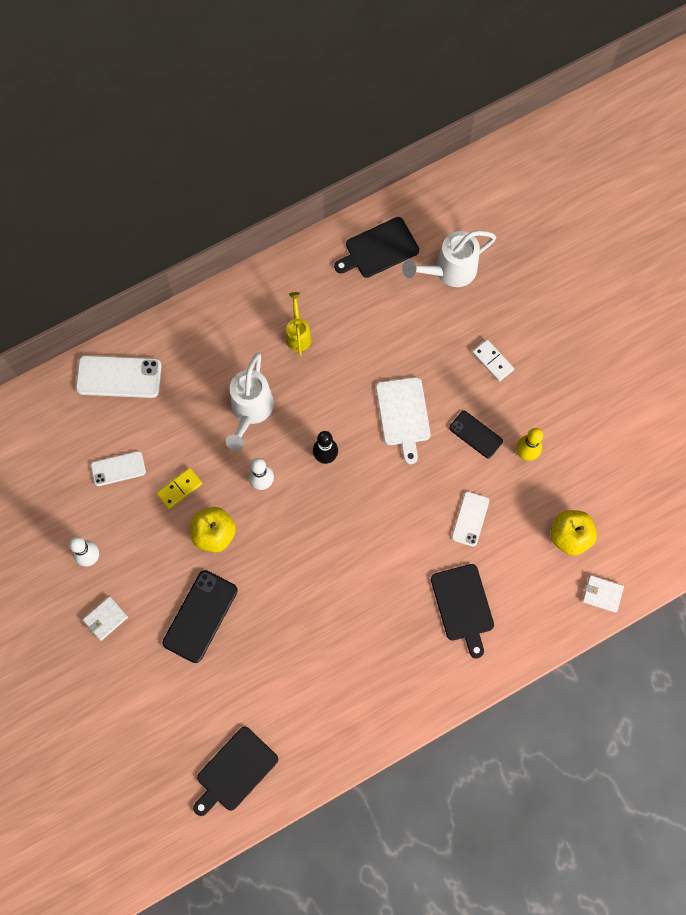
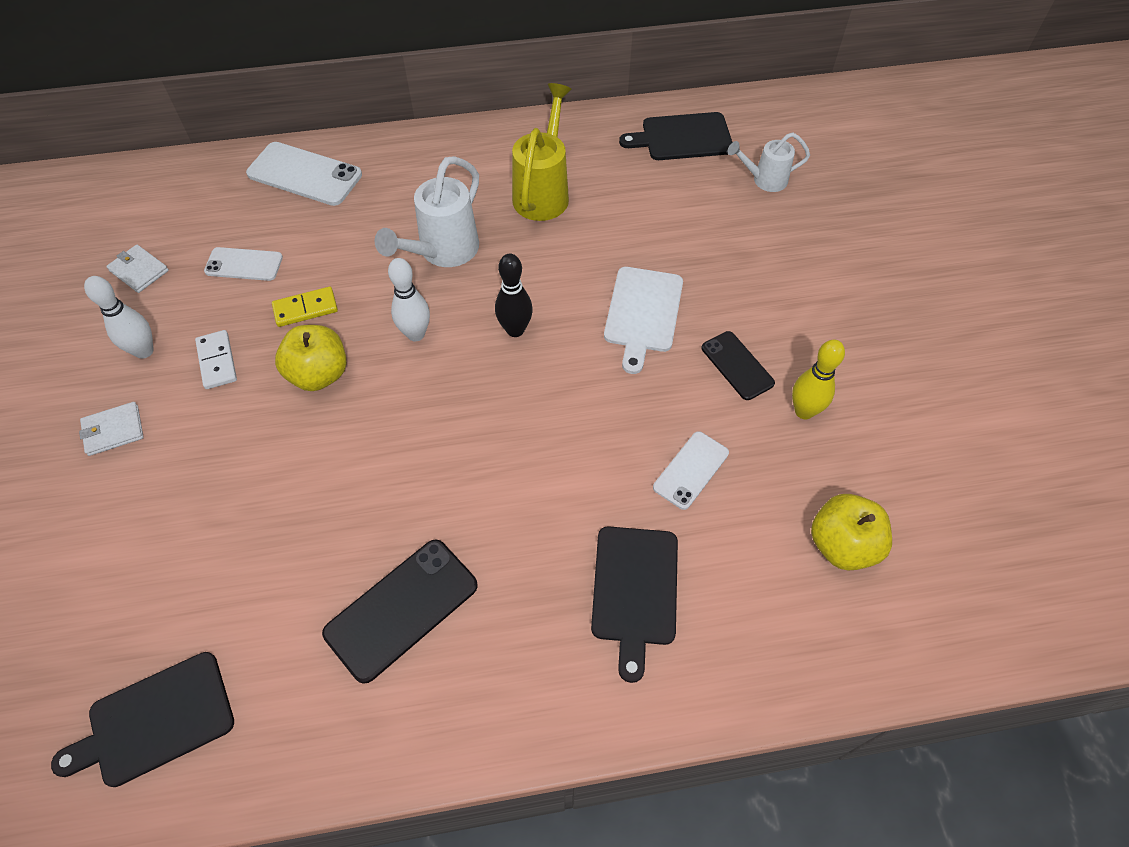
camera: 20 degrees right, 15 degrees down
(200, 616) = (240, 471): black phone -> black phone (402, 609)
(298, 334) = (543, 192): yellow watering can -> yellow watering can, size x1.64
(449, 271) = (764, 180): white watering can -> white watering can, size x0.61
(492, 361) = (790, 288): white domino -> white domino (217, 361)
(602, 594) = (875, 652): white wallet -> white wallet (139, 270)

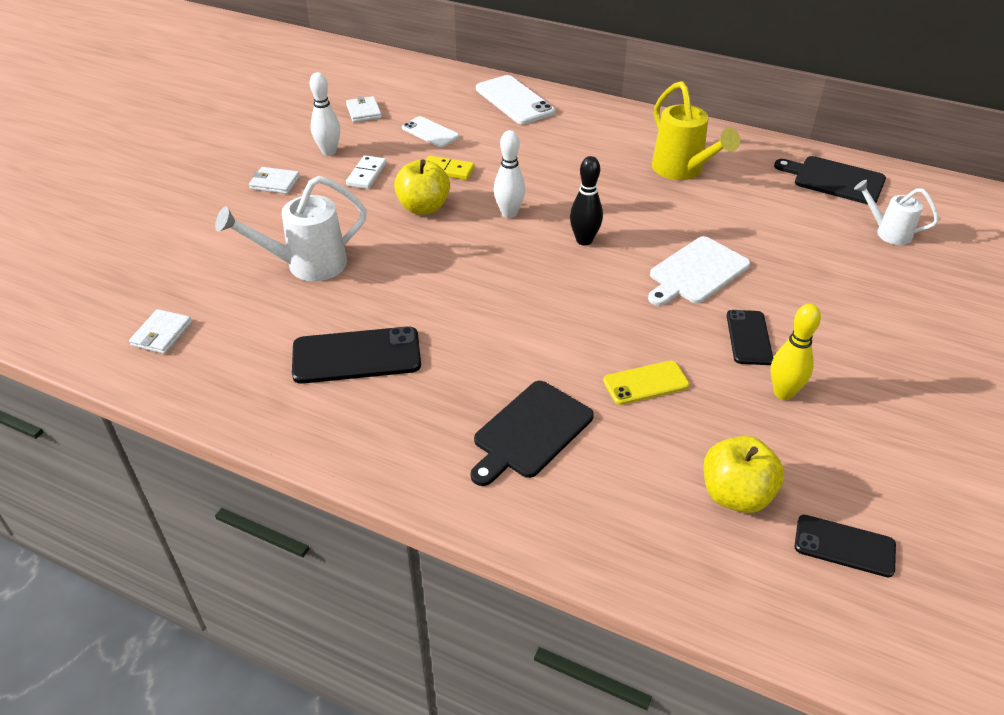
camera: 35 degrees right, 15 degrees down
(155, 721) = (162, 334): black cutting board -> white wallet
(442, 252) = (571, 176): white watering can -> white watering can (306, 265)
(543, 192) = (682, 171): yellow watering can -> yellow watering can turned 105 degrees clockwise
(691, 470) = (646, 383): white phone -> yellow phone
(948, 541) = (844, 546): none -> black phone

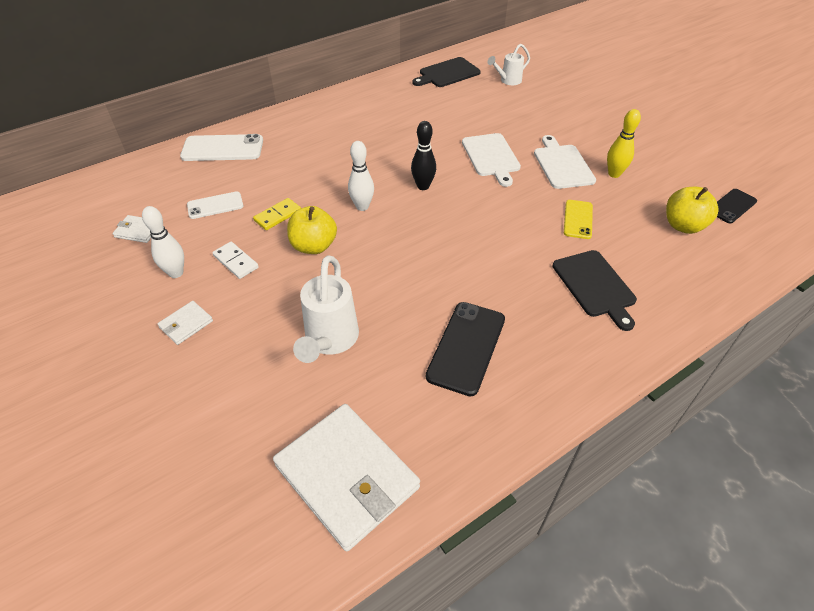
camera: 60 degrees left, 5 degrees up
(162, 334) = (347, 476): white wallet -> white wallet, size x2.30
(682, 171) = (386, 117): yellow watering can -> none
(749, 337) = (562, 165): black phone -> white cutting board

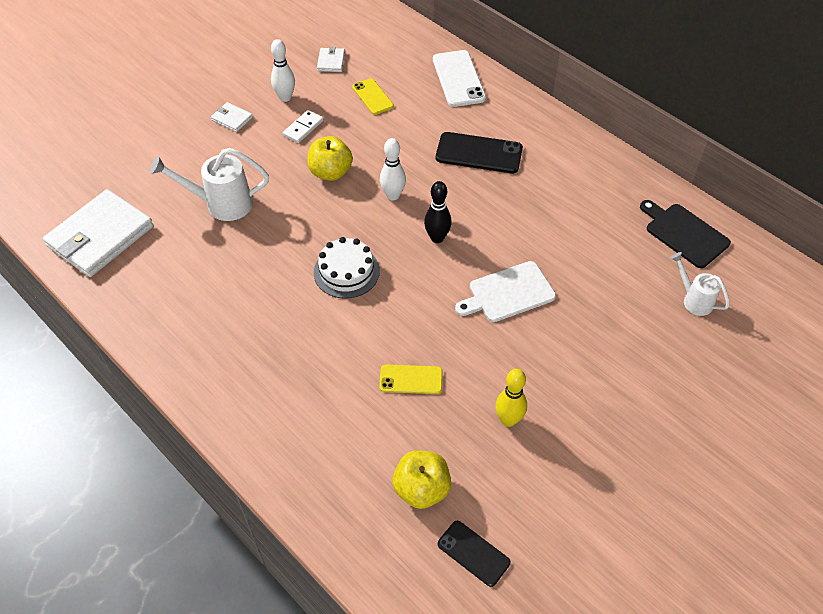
camera: 80 degrees right, 5 degrees up
(215, 205) = (372, 97): white phone -> yellow phone
(277, 215) = (367, 140): yellow domino -> none
(452, 247) = (346, 271): none -> white cake
(466, 347) = (220, 294): black phone -> black phone (479, 153)
(562, 165) = (512, 364): white cutting board -> none
(595, 286) = (307, 393): black cutting board -> none

